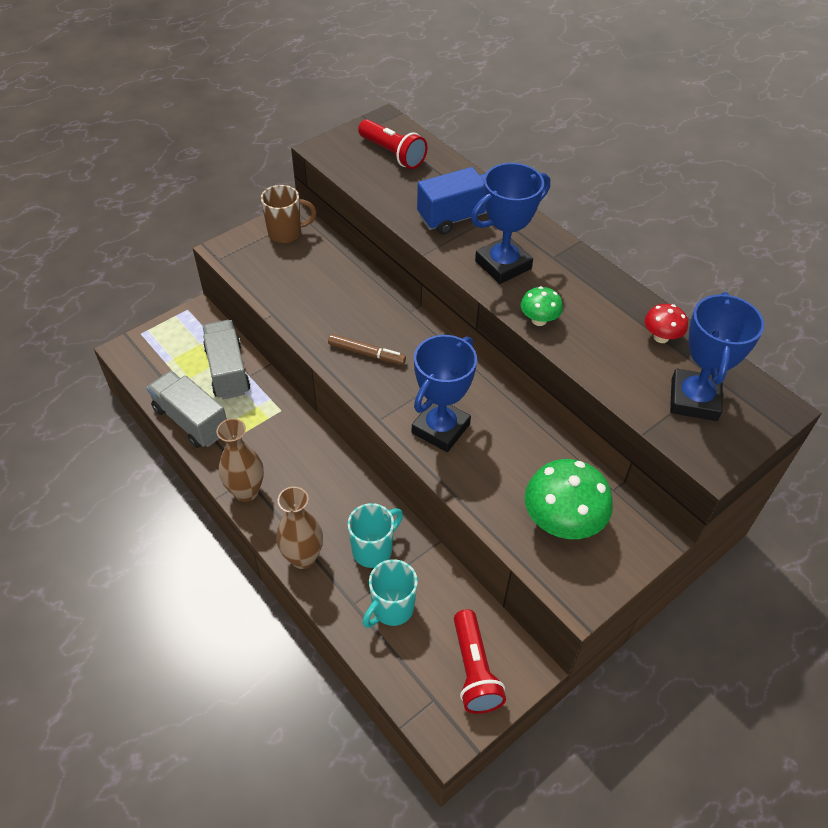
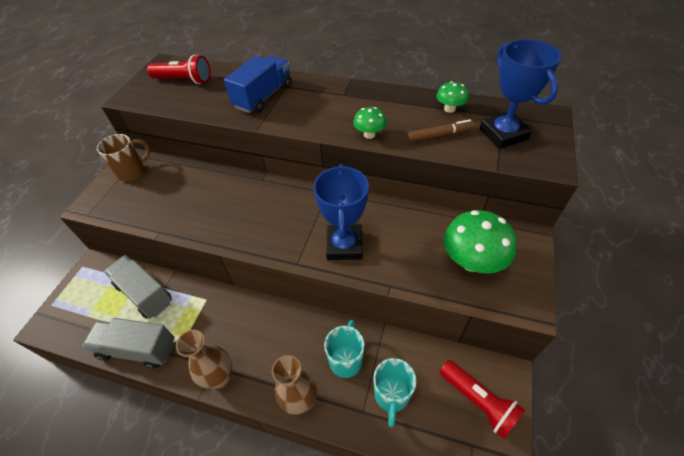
camera: 30 degrees left, 0 degrees up
(366, 353) = (253, 223): brown marker -> brown marker (440, 135)
(503, 265) = (316, 113): blue trophy -> none
(661, 337) = (449, 109): red mushroom -> green mushroom

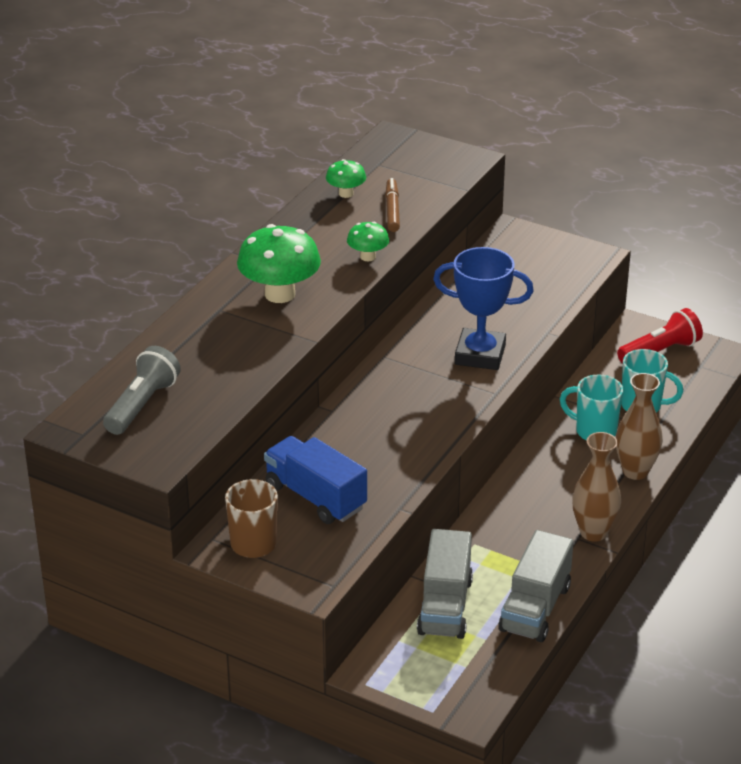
camera: 80 degrees left, 15 degrees down
(145, 294) = (445, 606): grey truck -> grey truck turned 45 degrees counterclockwise
(184, 80) = (142, 405): red flashlight -> grey flashlight
(263, 97) = (236, 330): blue truck -> blue truck (315, 497)
(472, 261) = (532, 274): green mushroom -> green mushroom (280, 294)
(503, 134) = (410, 171): blue trophy -> none

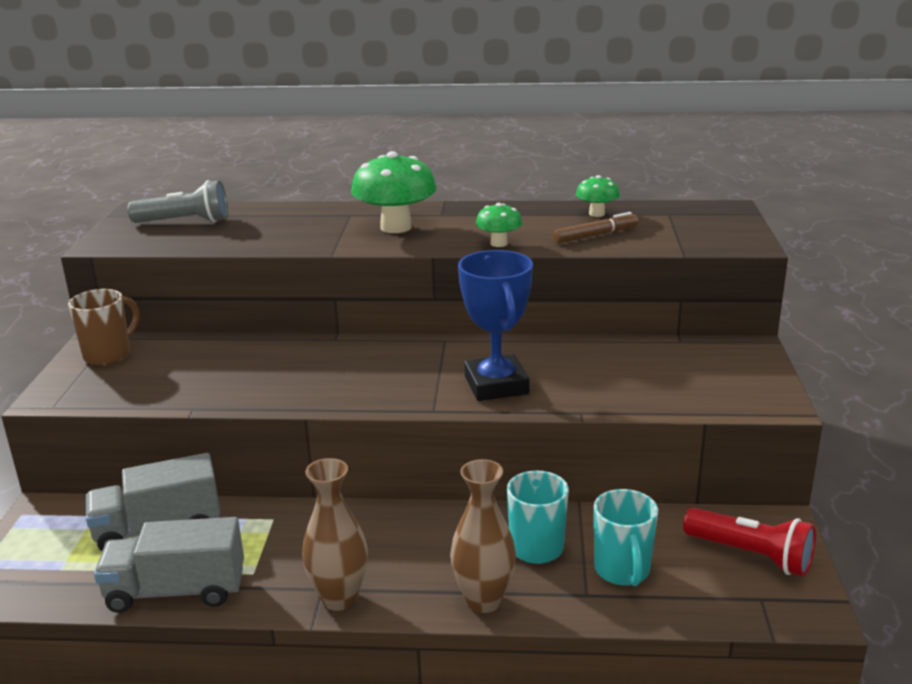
camera: 65 degrees right, 10 degrees down
(315, 497) = (191, 364): blue truck -> none

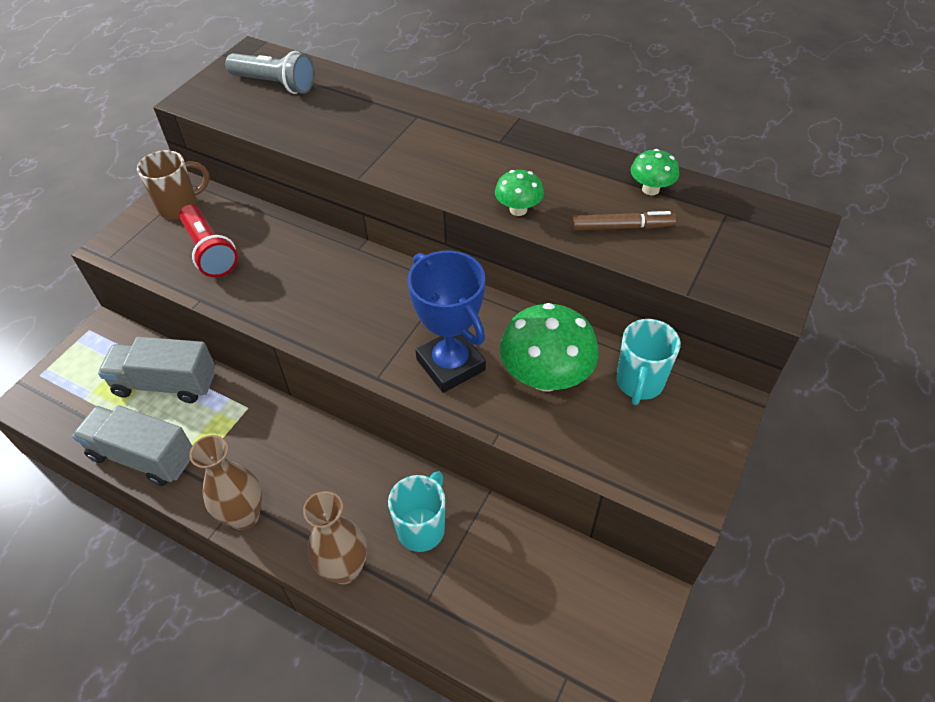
camera: 25 degrees right, 25 degrees up
(396, 227) = (443, 151): green mushroom -> green mushroom (545, 377)
(496, 385) = (451, 364): blue trophy -> blue trophy turned 45 degrees counterclockwise
(622, 571) = (472, 589): turquoise mug -> turquoise mug (639, 383)
(751, 555) = (594, 623): red flashlight -> red flashlight (210, 252)

